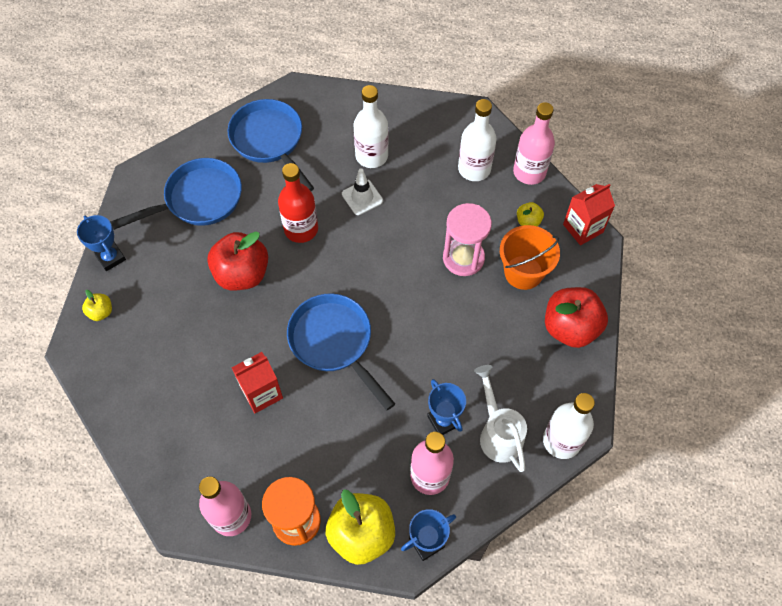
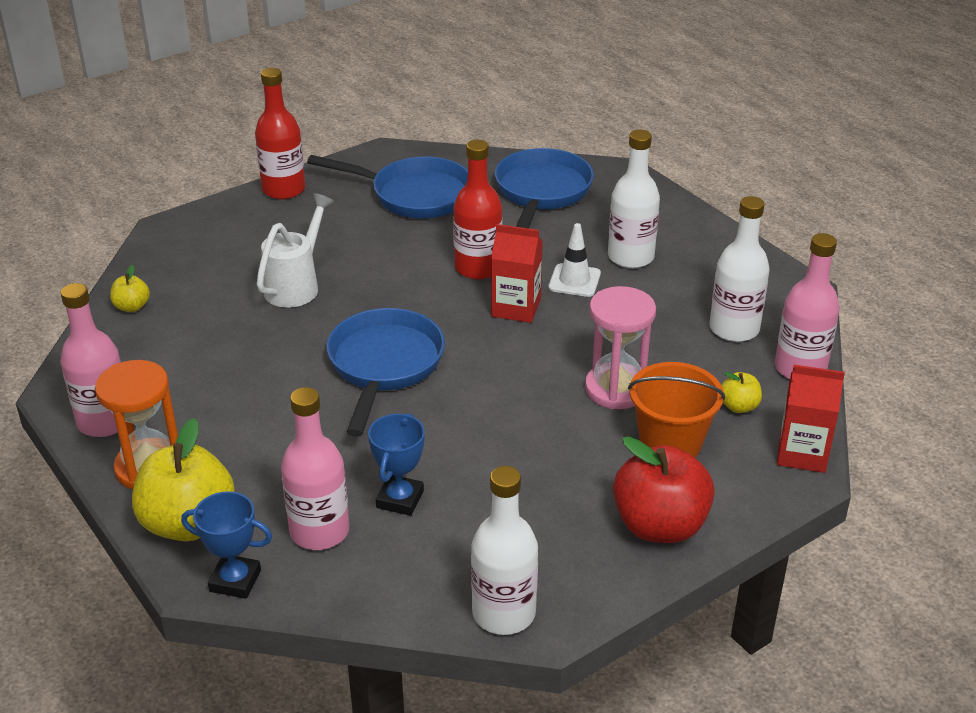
camera: 45 degrees right, 25 degrees down
(101, 312) = (222, 218): yellow apple -> yellow apple (132, 307)
(111, 258) = (283, 189): blue trophy -> red bottle
(242, 274) = (375, 265): red apple -> none
(261, 393) = (264, 356): red carton -> red carton (516, 308)
(498, 433) = (442, 552): white watering can -> white watering can (297, 285)

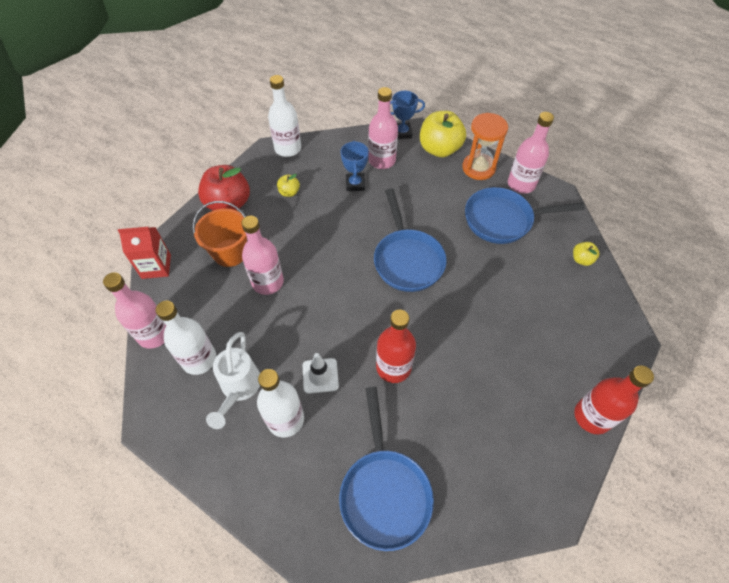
camera: 160 degrees right, 20 degrees up
(297, 285) = (501, 309): white watering can -> white watering can (239, 389)
(414, 195) = (487, 447): blue pan -> blue pan (503, 220)
(516, 308) = (351, 333): red carton -> none
(616, 389) = (268, 282): pink hourglass -> pink bottle
(738, 406) = (193, 290): yellow apple -> yellow apple (289, 192)

